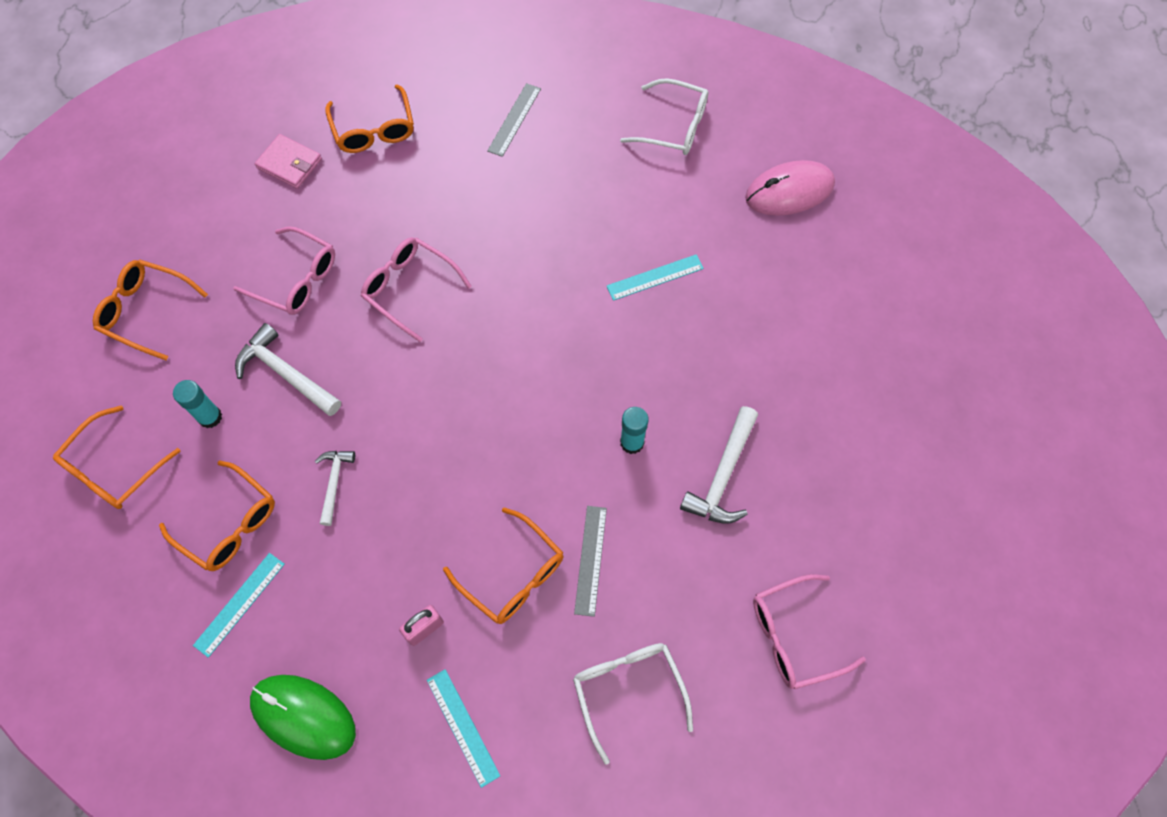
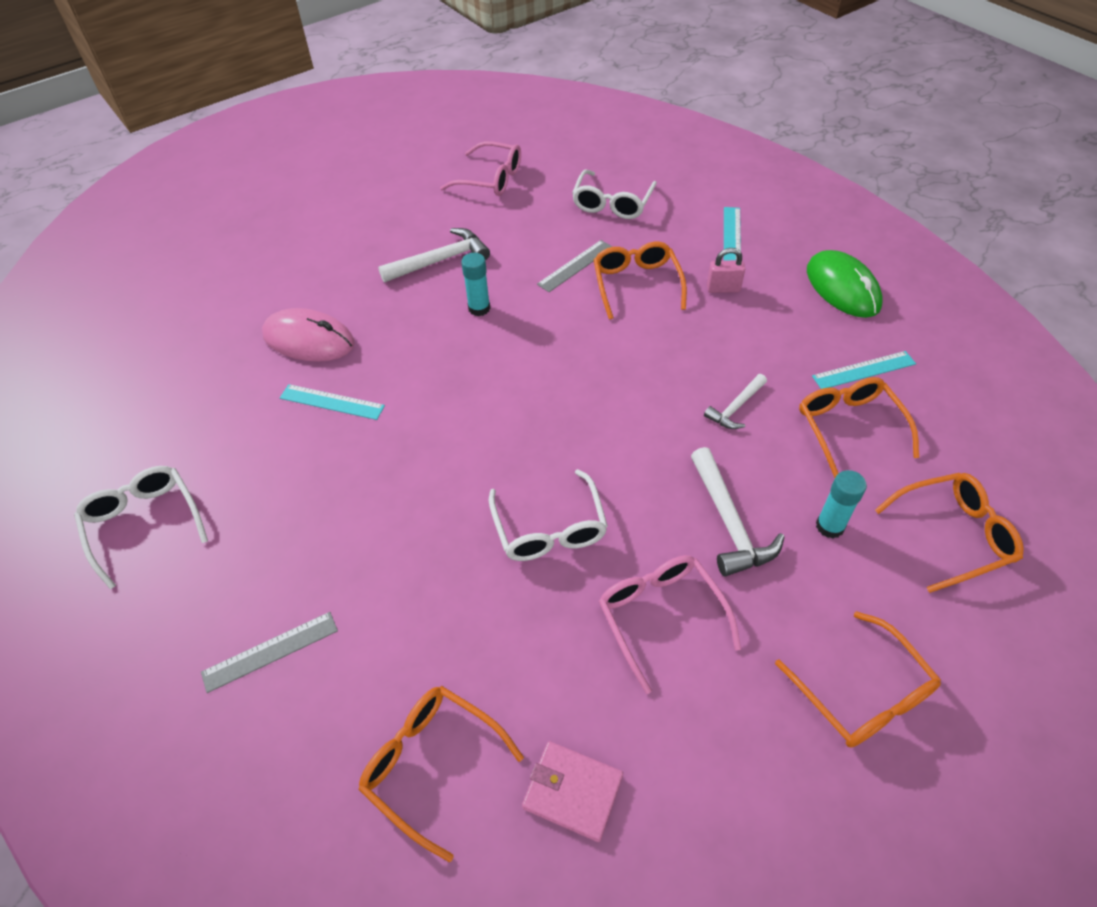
camera: 140 degrees left, 15 degrees down
(289, 164) = (573, 792): pink wallet -> pink wallet turned 45 degrees counterclockwise
(374, 130) = (431, 764): orange glasses -> orange glasses turned 75 degrees counterclockwise
(409, 289) = (549, 529): pink glasses -> white glasses
(789, 191) = (146, 399): pink mouse -> pink mouse (309, 340)

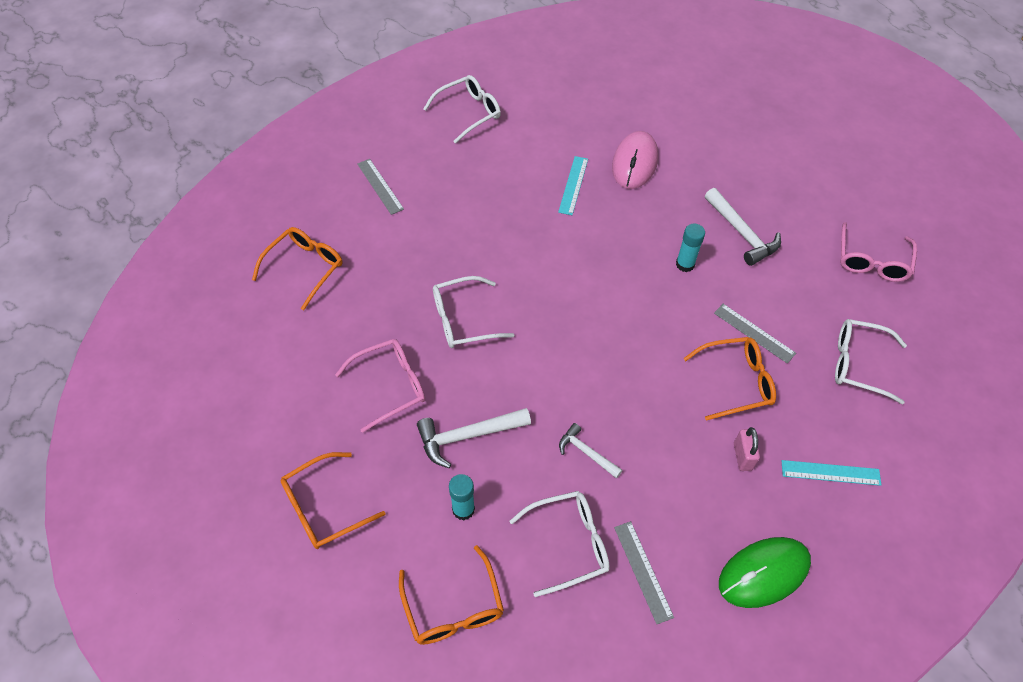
camera: 85 degrees right, 5 degrees up
(573, 792) = (281, 336): pink wallet -> none
(849, 427) = (569, 544): orange glasses -> white glasses
(864, 370) = (643, 571): turquoise ruler -> grey ruler

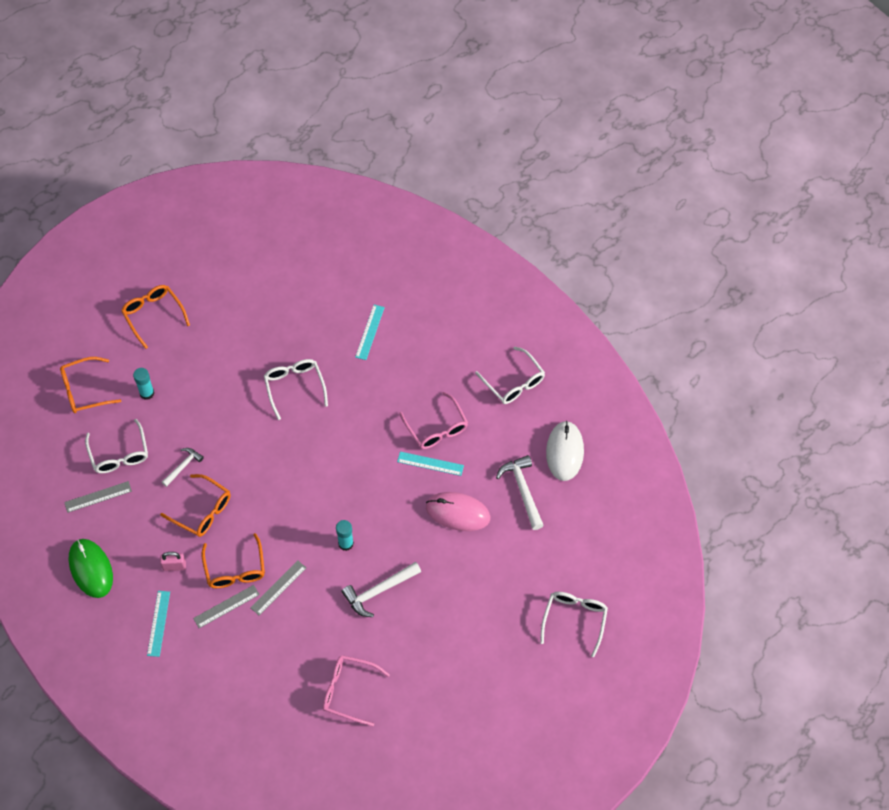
camera: 90 degrees right, 5 degrees up
(305, 268) = (343, 281): orange glasses -> orange glasses (202, 511)
(380, 186) = (426, 322): grey ruler -> grey ruler (226, 606)
(387, 240) = (370, 332): none -> turquoise ruler
(390, 386) = (240, 345): pink glasses -> pink glasses (436, 428)
(467, 436) = (199, 393): white hammer -> white hammer (522, 490)
(556, 77) = (564, 452): none -> white mouse
(858, 364) = (247, 660): white glasses -> white glasses (574, 620)

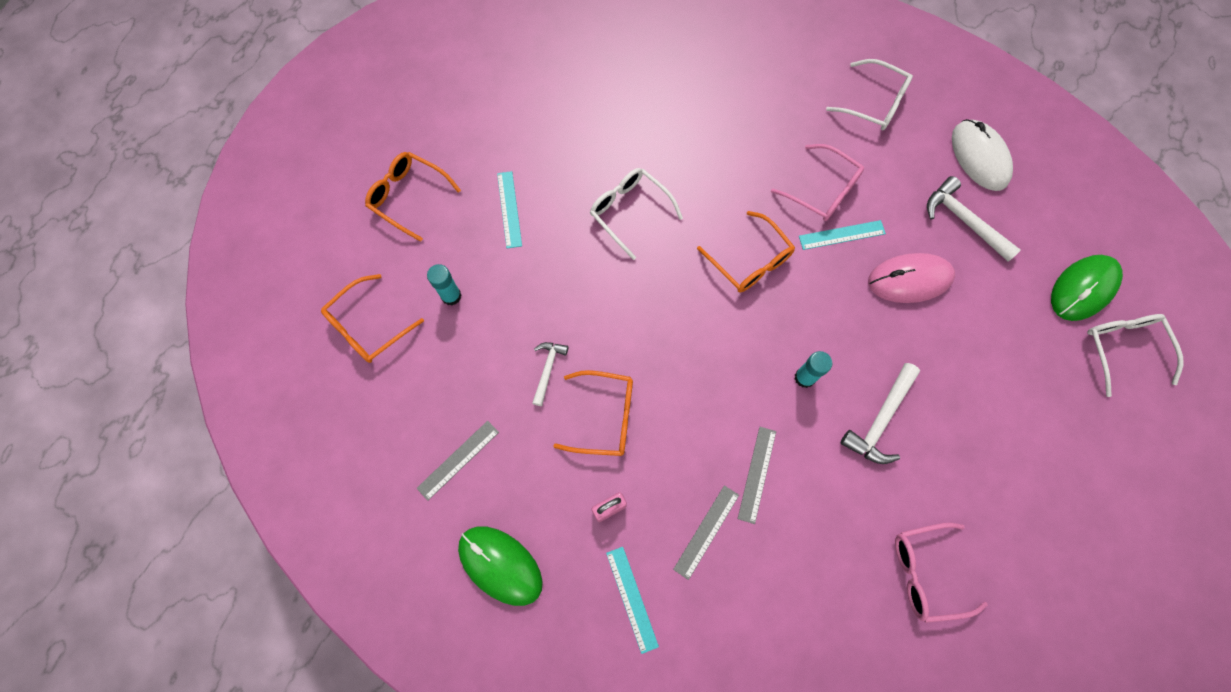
camera: 25 degrees left, 10 degrees up
(119, 454) = (457, 390): white glasses -> none
(235, 569) = (689, 475): orange glasses -> orange glasses (750, 261)
(370, 332) = (679, 112): turquoise ruler -> turquoise ruler (509, 209)
(575, 570) = (1083, 289): none -> green mouse

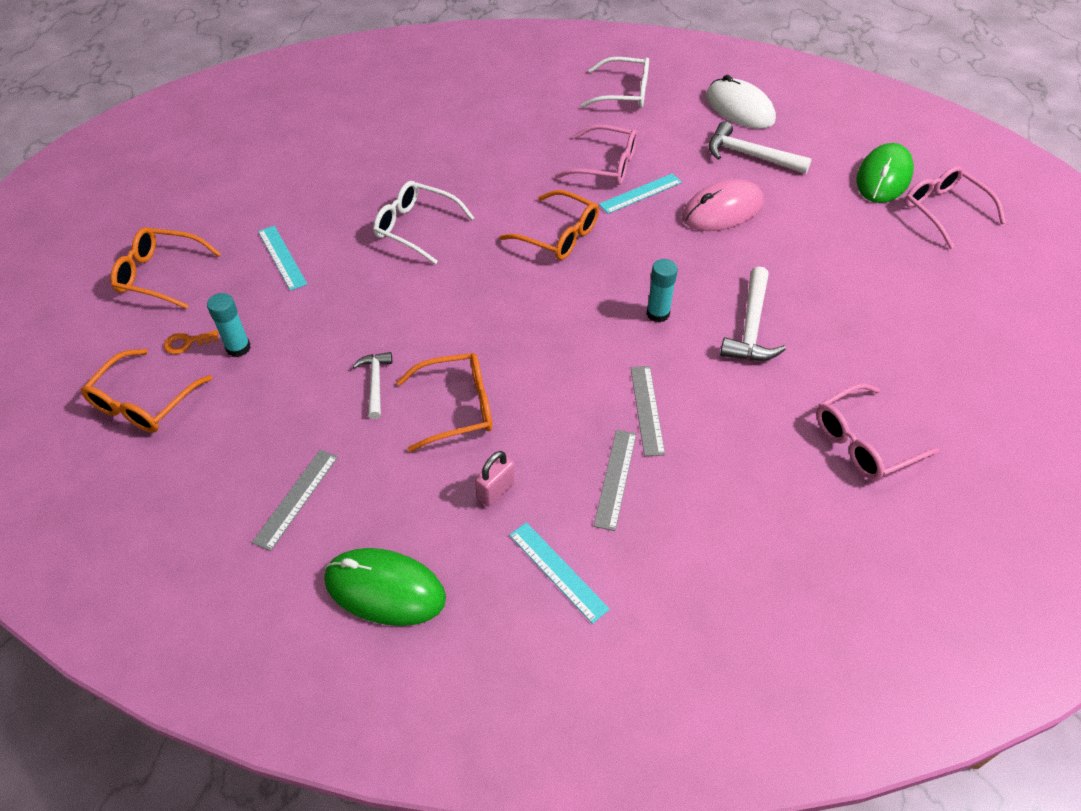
camera: 20 degrees left, 20 degrees down
(413, 277) = (187, 343): none -> orange key
(1122, 348) = (943, 211): white glasses -> pink glasses

